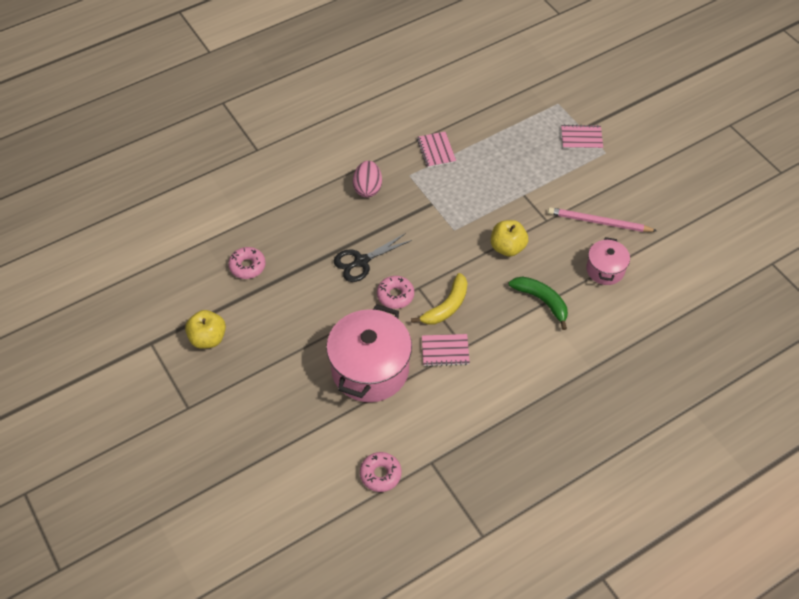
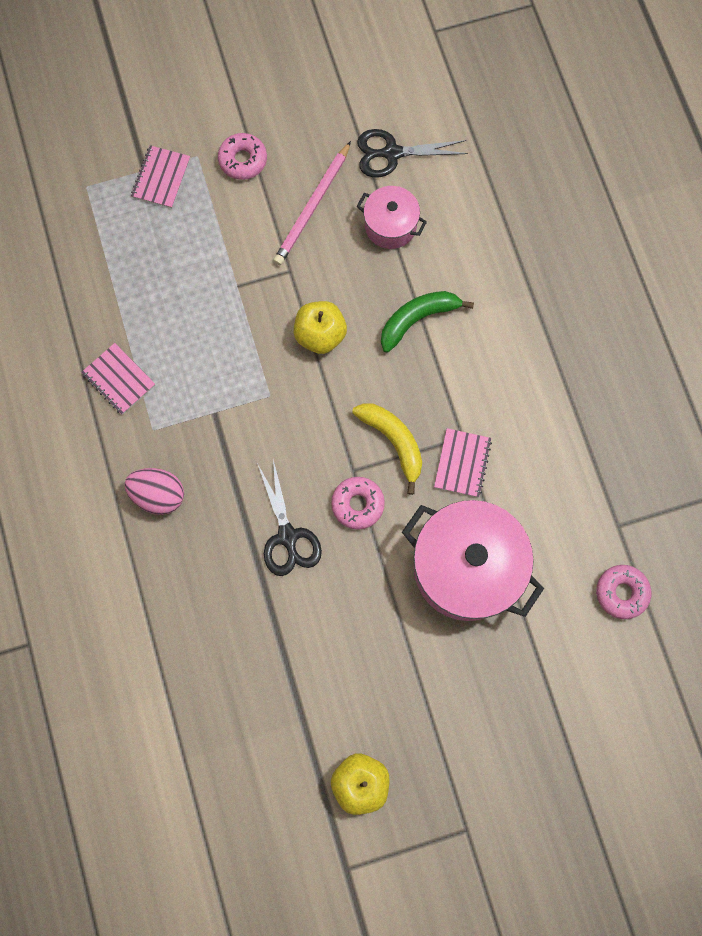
camera: 75 degrees left, 20 degrees up
(247, 266) = (249, 702): pink donut -> pink donut (243, 160)
(436, 150) = (119, 379): pink notebook -> pink notebook turned 45 degrees clockwise
(661, 258) = (391, 153): none -> black scissors

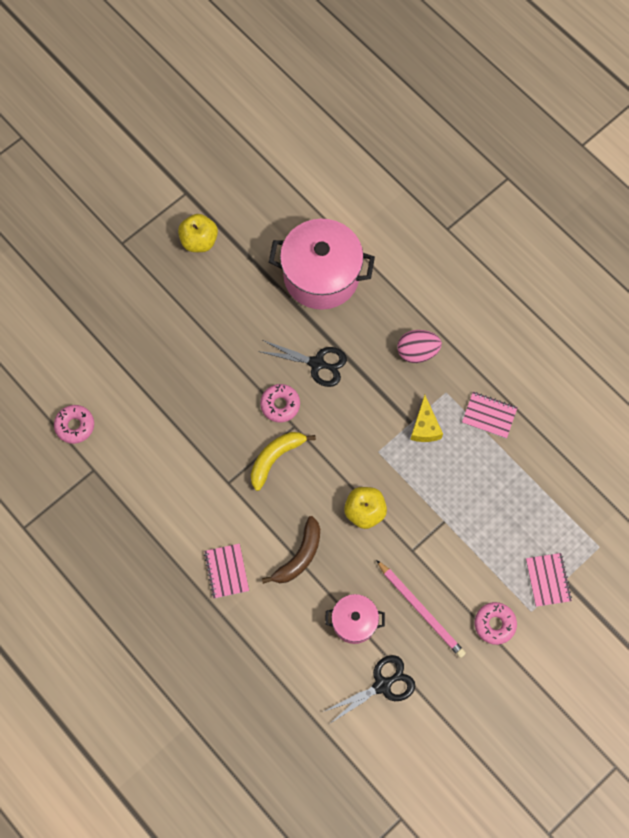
camera: 155 degrees right, 5 degrees down
(200, 400) = (425, 427): none -> yellow cheese
(287, 536) = (317, 363): black scissors -> black scissors turned 150 degrees clockwise
(312, 207) = (421, 610): pink pencil -> pink pencil turned 135 degrees clockwise
(393, 442) = (275, 458): yellow banana -> yellow banana turned 105 degrees clockwise
(417, 319) = (299, 556): green banana -> brown banana
(462, 463) = (220, 465): pink notebook -> pink notebook (226, 571)
(466, 568) = (187, 396): pink pot -> pink pot (321, 276)

